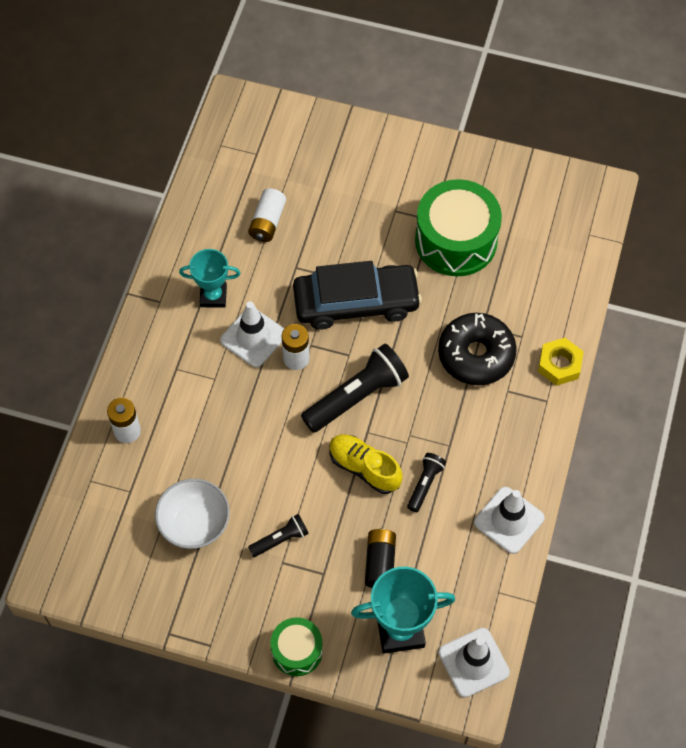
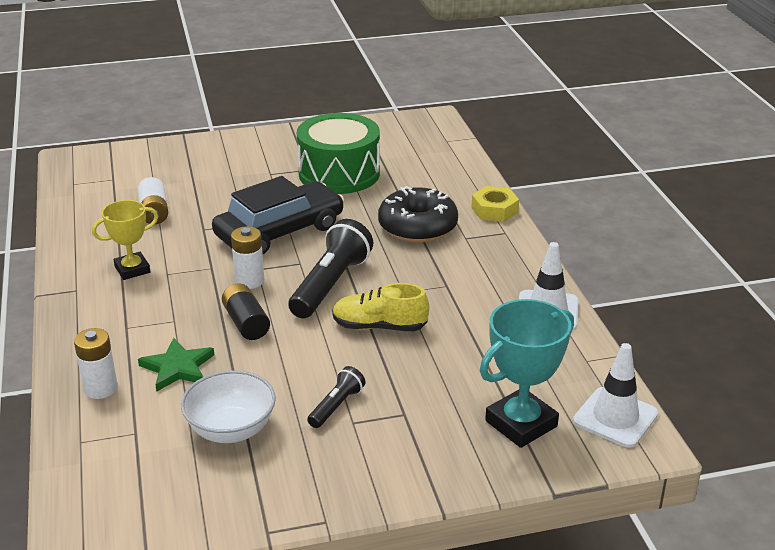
camera: 30 degrees left, 30 degrees down
(191, 436) = (178, 368): none -> green star
(213, 296) = (132, 269): turquoise trophy -> yellow trophy
(253, 337) = (195, 282): white traffic cone -> none
(297, 651) = (428, 484): green drum -> none
(380, 563) = (454, 384): black battery -> black battery (246, 323)
(425, 484) = (448, 316): black flashlight -> none

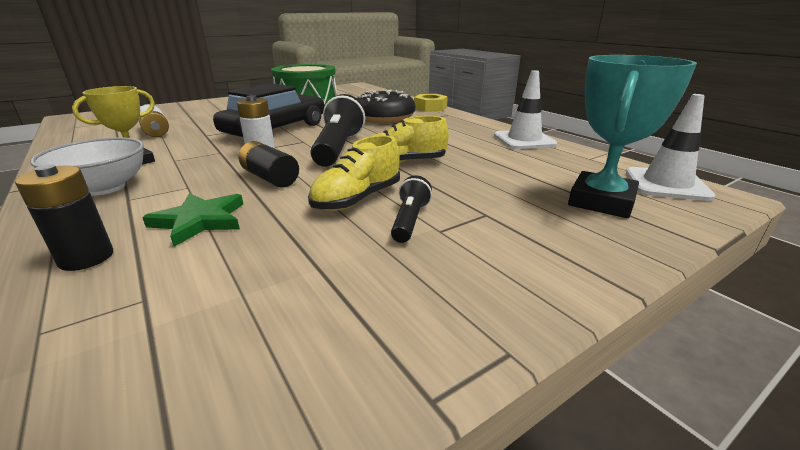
camera: 20 degrees left, 5 degrees down
(100, 388) = (86, 258): white battery -> black battery
(231, 430) = (294, 266): white bowl -> white bowl (104, 188)
(308, 370) = (357, 199): none -> yellow shoe

